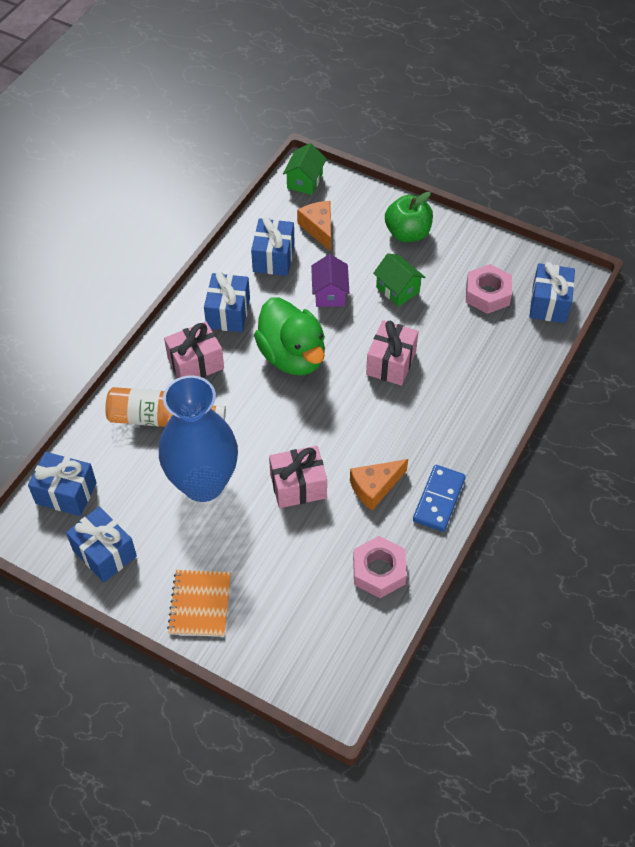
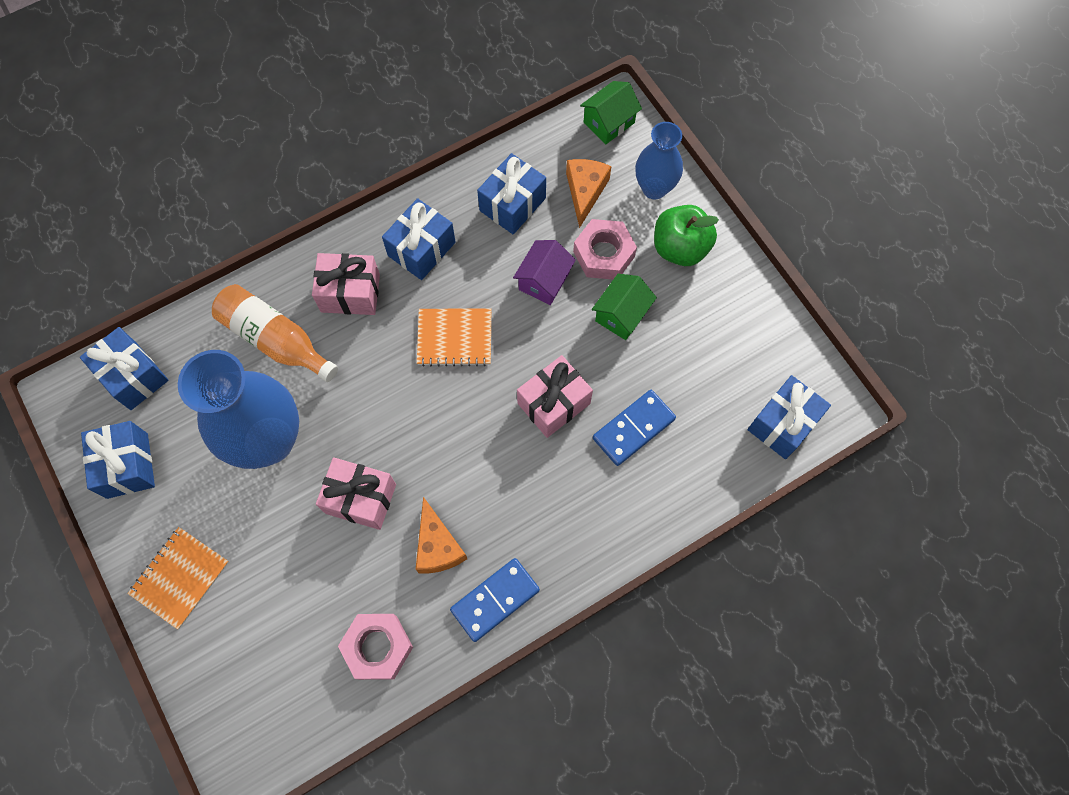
camera: 30 degrees right, 15 degrees up
(292, 356) = (454, 338): green duck -> orange notebook
(364, 206) = (654, 188): none -> blue vase
(375, 487) = (438, 546): orange cheese -> orange cheese turned 105 degrees counterclockwise
(397, 289) = (621, 314): green house -> green house turned 45 degrees clockwise
(455, 352) = (634, 429): none -> blue domino
(487, 294) = (719, 373): pink nut -> pink nut (604, 254)

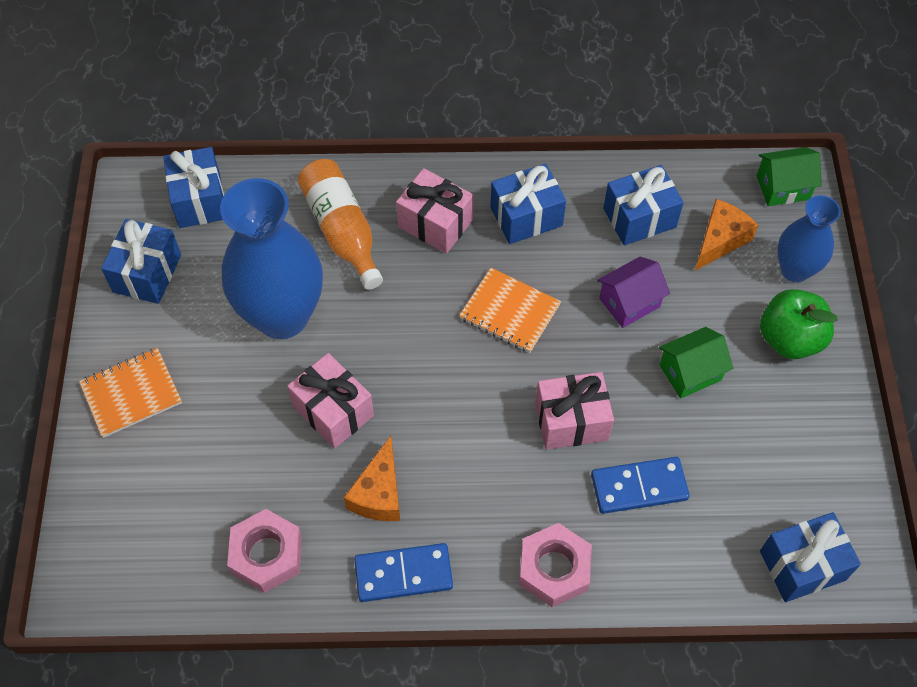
camera: 30 degrees right, 10 degrees down
(604, 254) = (705, 307): pink nut -> pink nut (554, 569)

